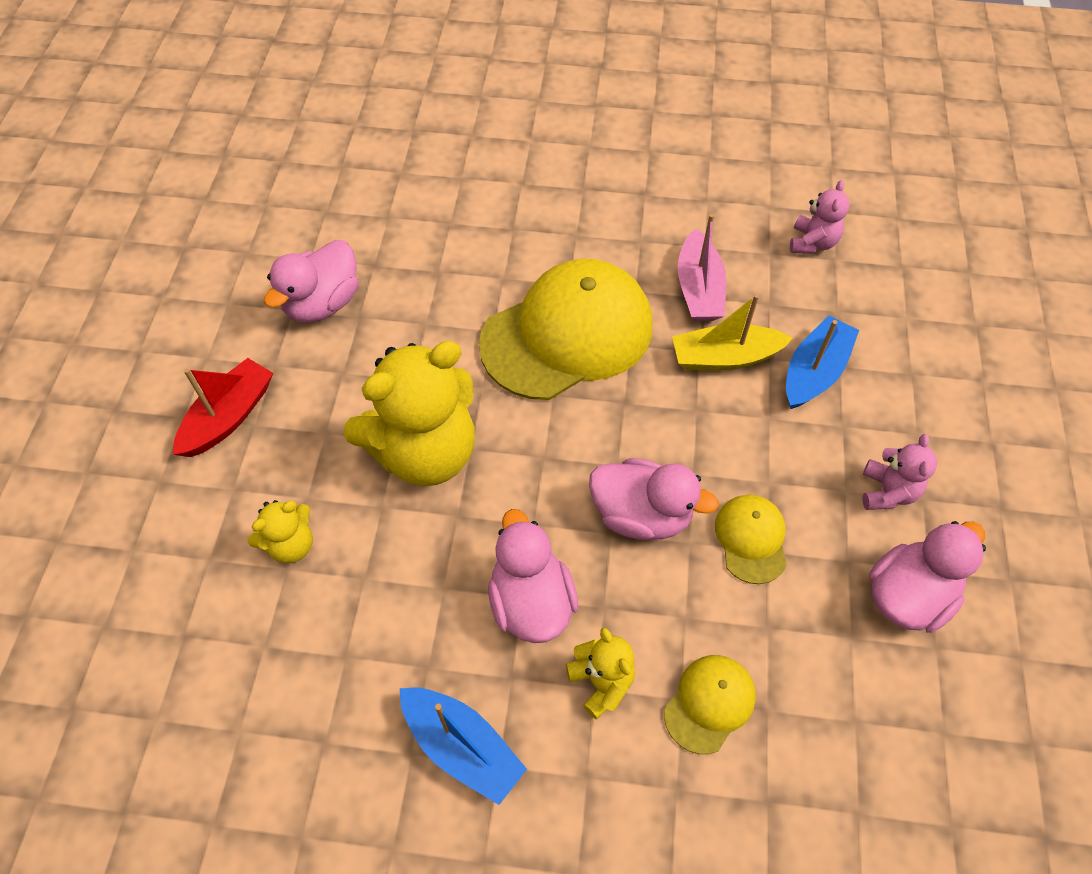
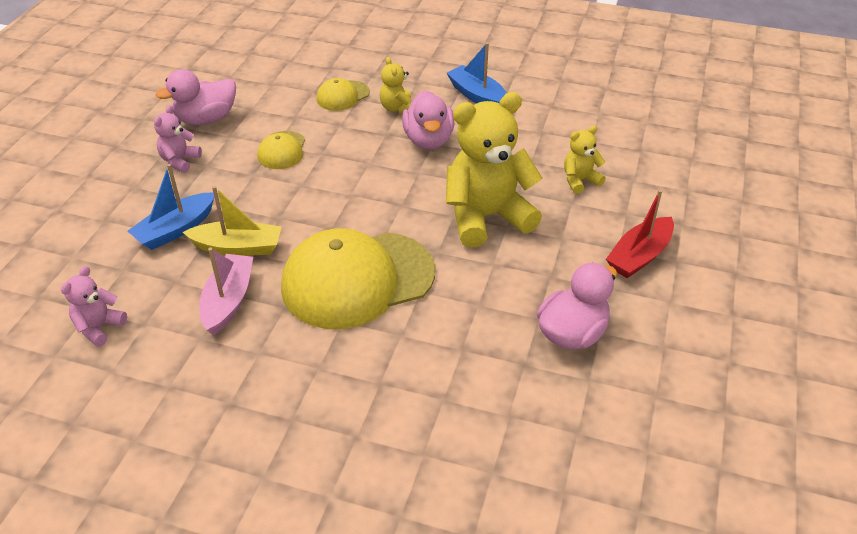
camera: 170 degrees left, 15 degrees down
(641, 514) = (345, 168): pink duck -> none

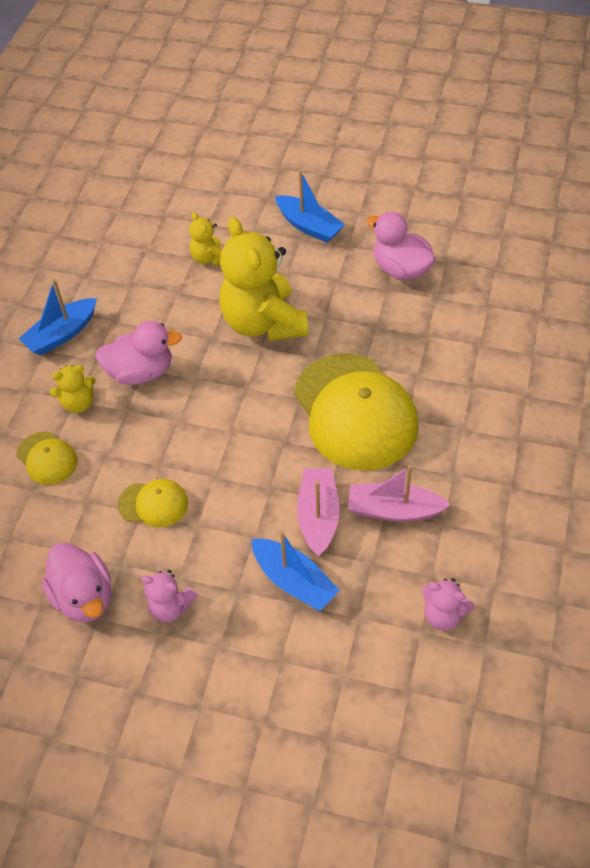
camera: 90 degrees left, 10 degrees up
(237, 247) = (318, 517): yellow boat -> pink boat
(639, 256) = (309, 226): red boat -> blue boat

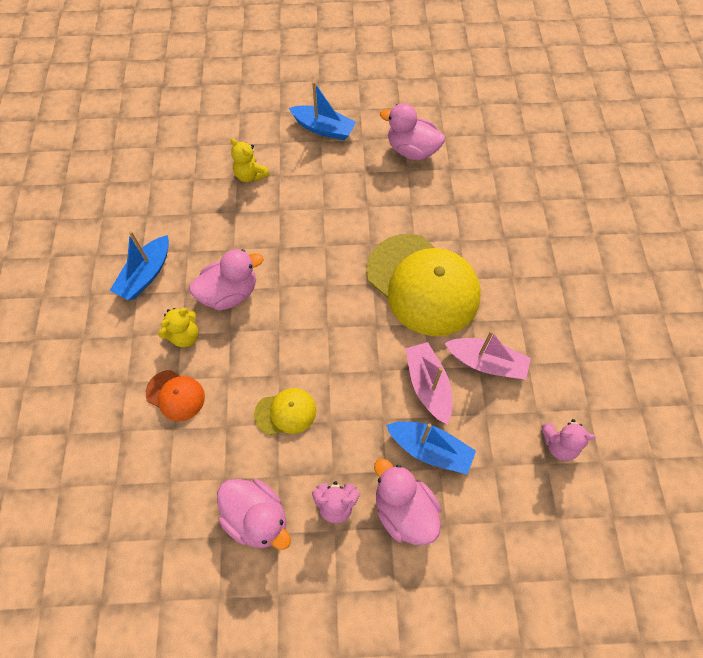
camera: 20 degrees left, 10 degrees up
(47, 458) = (175, 395): yellow cap -> orange cap
(240, 633) = (404, 510): none -> pink duck
(263, 323) = (318, 223): yellow teddy bear -> none
(394, 510) = (486, 363): pink boat -> pink boat turned 150 degrees counterclockwise

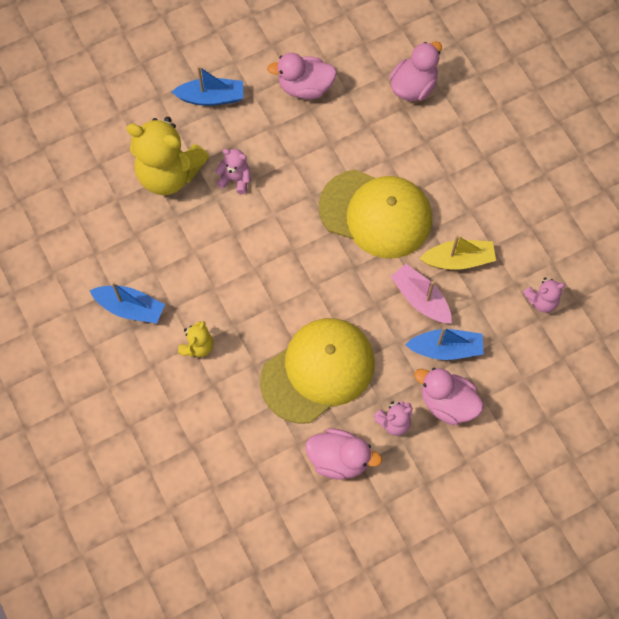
camera: 25 degrees left, 5 degrees up
(146, 274) = (130, 308): blue boat -> blue boat turned 75 degrees counterclockwise
(175, 395) = (219, 398): orange cap -> none
(229, 293) = (214, 293): pink duck -> pink duck (413, 86)
(250, 175) = (169, 174): yellow teddy bear -> yellow teddy bear, size x2.14
(286, 412) = (318, 371): yellow cap -> yellow cap, size x2.19
(306, 202) = (235, 179): none -> pink teddy bear
(486, 363) = (458, 260): pink boat -> yellow boat

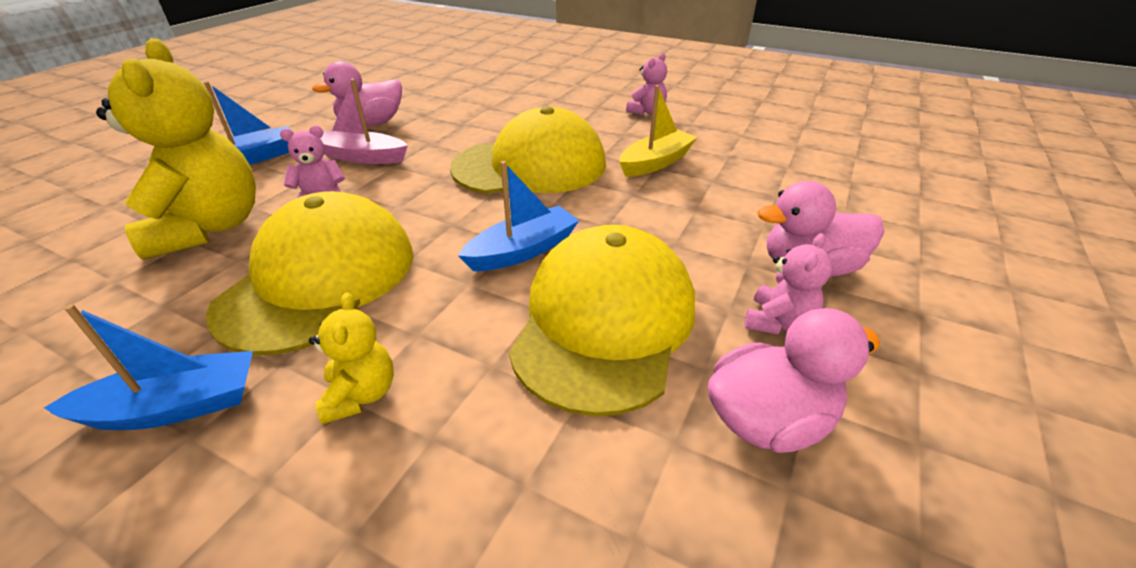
camera: 35 degrees left, 30 degrees down
(169, 174) = (209, 228): yellow teddy bear -> yellow teddy bear turned 90 degrees counterclockwise
(208, 257) = (319, 279): none -> yellow cap
(413, 86) = (487, 96): pink duck -> none
(421, 299) = (654, 201): pink boat -> pink boat (363, 157)
(445, 349) = (735, 225): blue boat -> blue boat (522, 251)
(541, 301) = (770, 157): pink teddy bear -> pink teddy bear (646, 111)

